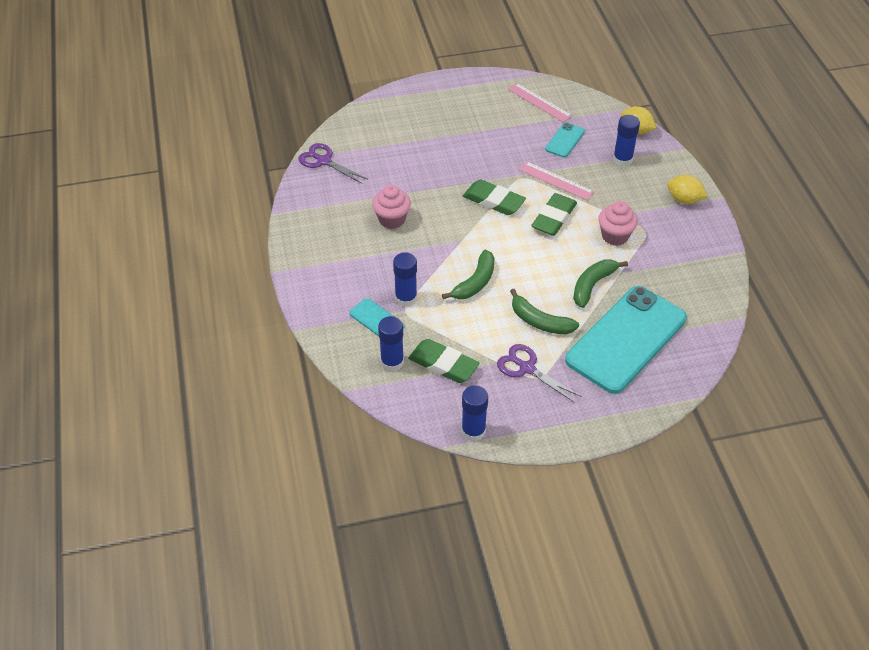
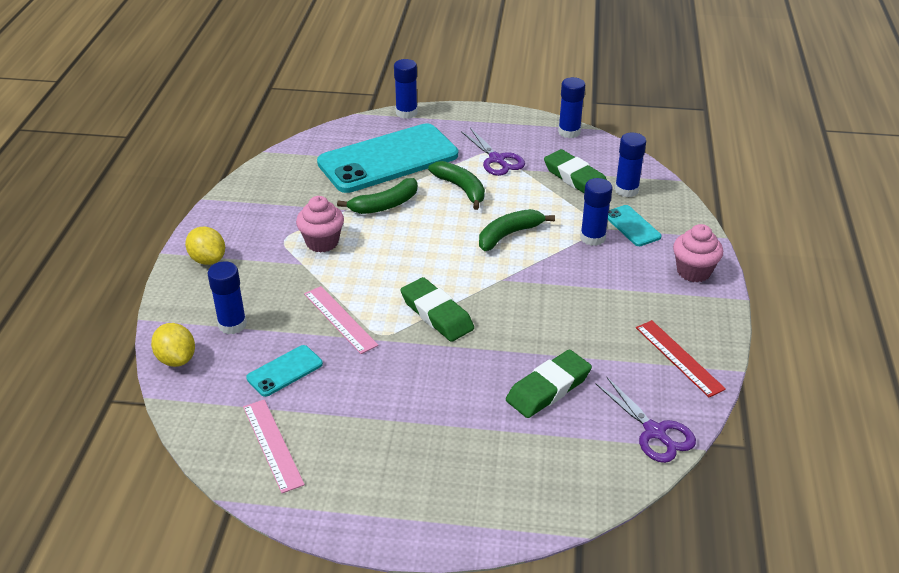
camera: 160 degrees left, 10 degrees down
(317, 211) = (679, 358): none -> red ruler
(392, 219) = (579, 323): pink cupcake -> pink cupcake (693, 271)
(554, 218) = (376, 277): green eraser -> green eraser (548, 388)
(653, 412) = (406, 113): none -> blue glue stick

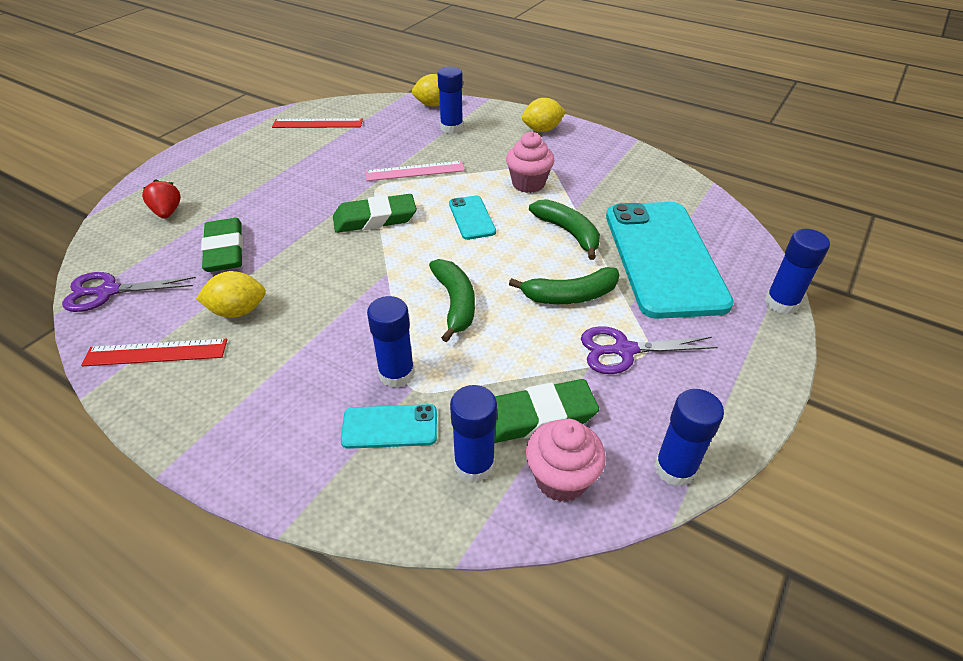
camera: 115 degrees right, 5 degrees up
(272, 445) = (317, 123): pink ruler -> red ruler
(285, 371) = (380, 139): turquoise phone -> turquoise phone (471, 218)
(385, 205) = (568, 232): green banana -> green banana turned 150 degrees clockwise
(529, 469) = (167, 212): none -> red strawberry
(606, 338) = (238, 311): none -> yellow lemon
(693, 271) = (253, 444): pink cupcake -> pink cupcake (561, 479)

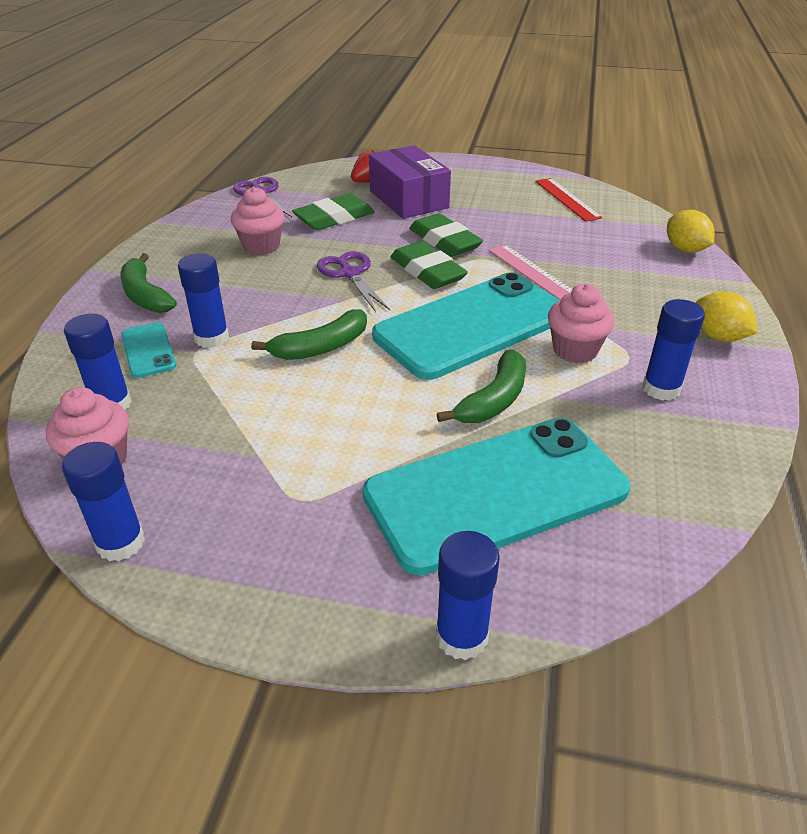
camera: 70 degrees right, 5 degrees down
(156, 352) = (203, 231): red ruler -> none
(233, 197) = (408, 199): none -> purple box
(238, 311) = (261, 246): yellow lemon -> pink cupcake
(451, 128) = (645, 272): blue glue stick -> blue glue stick (661, 389)
(471, 218) = (472, 326): turquoise phone -> turquoise phone, size x2.36
(537, 416) = (176, 431): green eraser -> green eraser (444, 241)
(570, 296) = (371, 422): green banana -> green banana (145, 295)
(624, 350) = (294, 479): purple scissors -> purple scissors (350, 274)

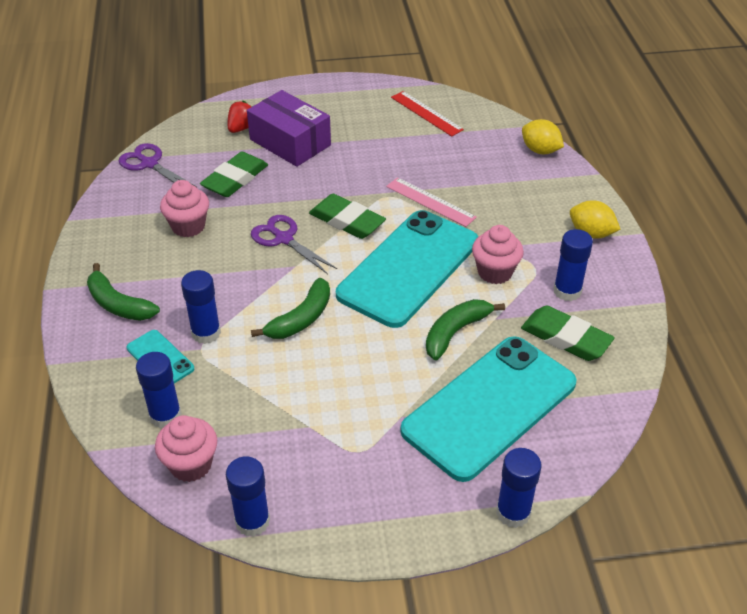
camera: 20 degrees left, 5 degrees up
(444, 241) = (345, 184): green eraser -> green eraser (565, 338)
(494, 400) = (455, 332): green banana -> green banana turned 150 degrees counterclockwise

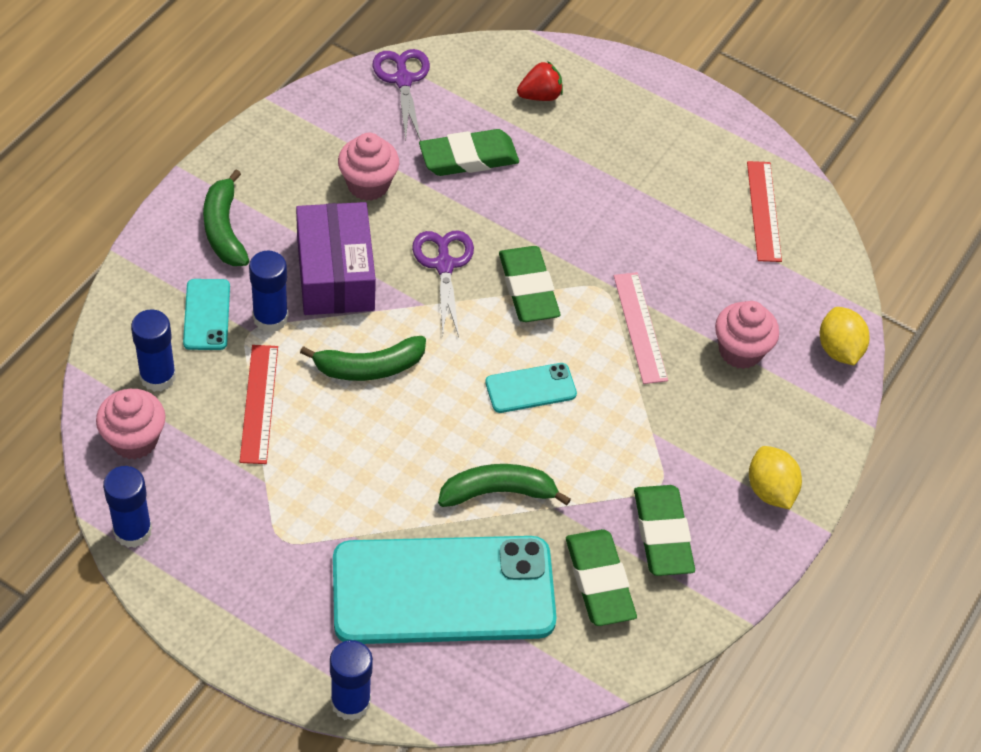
camera: 35 degrees right, 10 degrees up
(253, 385) = (259, 403): none -> red ruler
(290, 142) = (571, 149): purple box -> purple box (335, 274)
(408, 268) = (530, 388): turquoise phone -> turquoise phone, size x0.42
(495, 272) = (612, 457): pink cupcake -> pink cupcake (740, 351)
(567, 291) = (662, 534): blue glue stick -> green eraser

